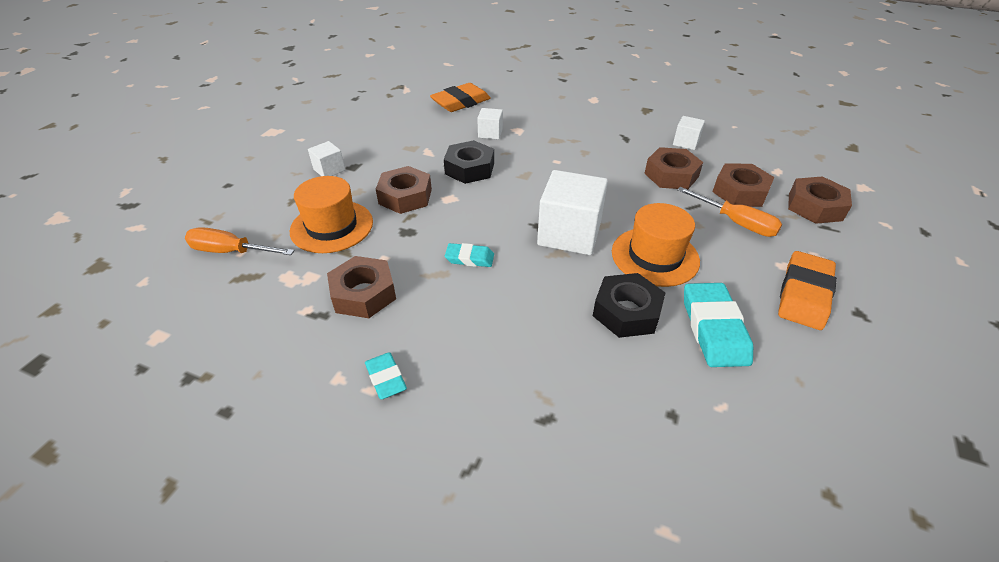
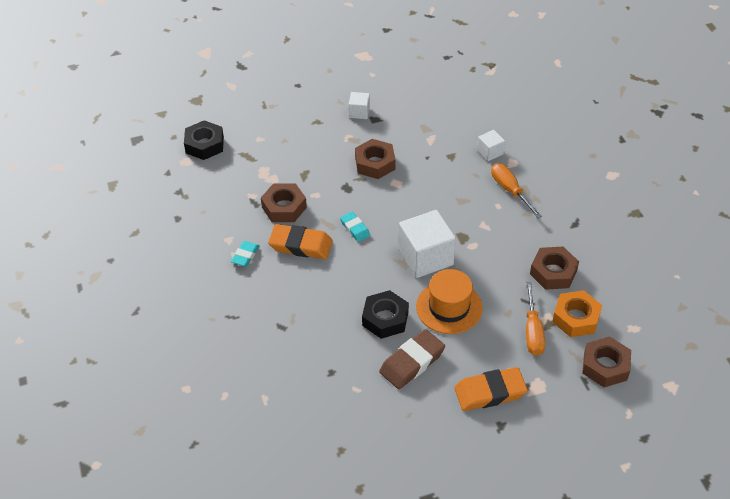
camera: 50 degrees right, 5 degrees up
(231, 251) = (255, 135): orange screwdriver -> orange screwdriver (510, 190)
(332, 226) = (315, 155): orange hat -> none
(461, 102) = (511, 110): orange eraser -> orange eraser (301, 245)
(469, 168) = (437, 171): black nut -> black nut (204, 145)
(686, 142) = (611, 259): white cube -> none
(714, 329) = (412, 362): turquoise eraser -> brown eraser
(740, 192) = (576, 318): brown nut -> orange nut

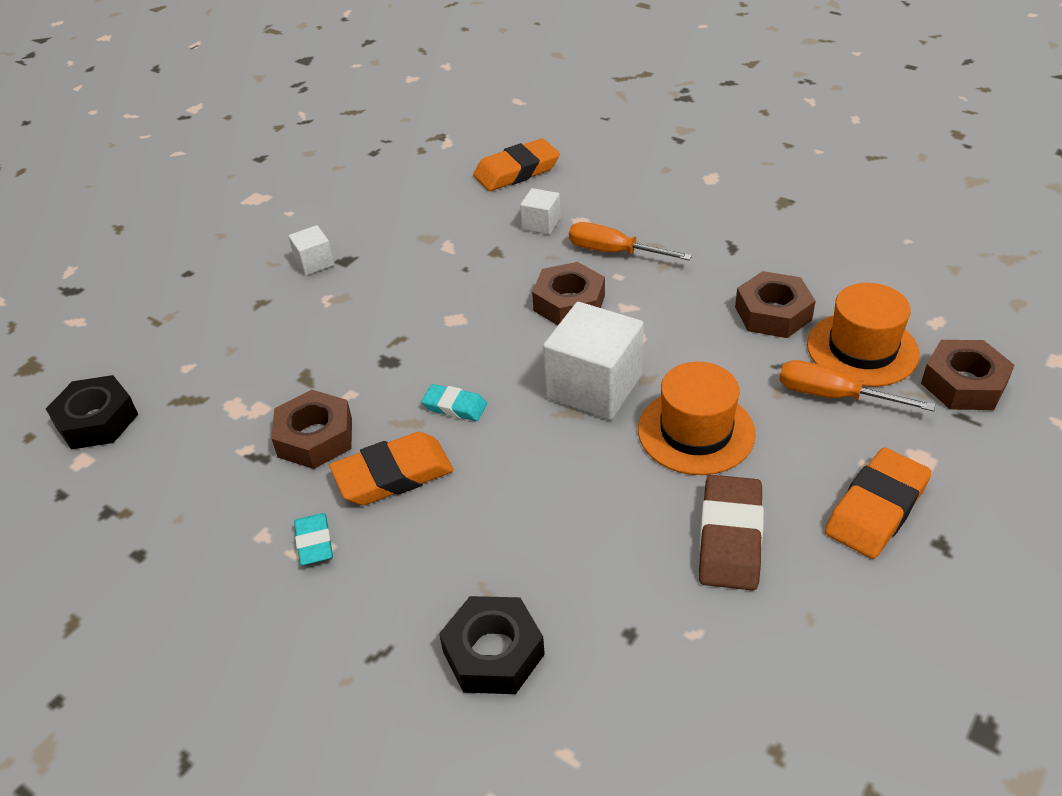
camera: 35 degrees left, 5 degrees down
(375, 163) = (399, 311): brown nut -> brown nut (569, 303)
(385, 319) = (626, 501): black nut -> black nut (493, 652)
(509, 111) = (516, 171): none -> orange eraser
(533, 331) = (833, 396): orange screwdriver -> orange screwdriver turned 150 degrees clockwise
(576, 318) = (862, 349): orange nut -> orange hat

